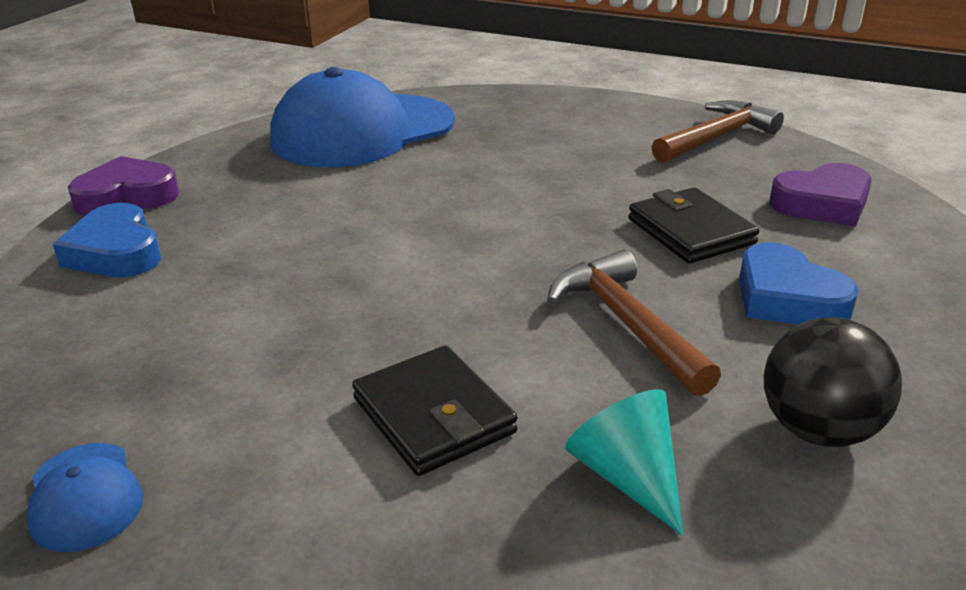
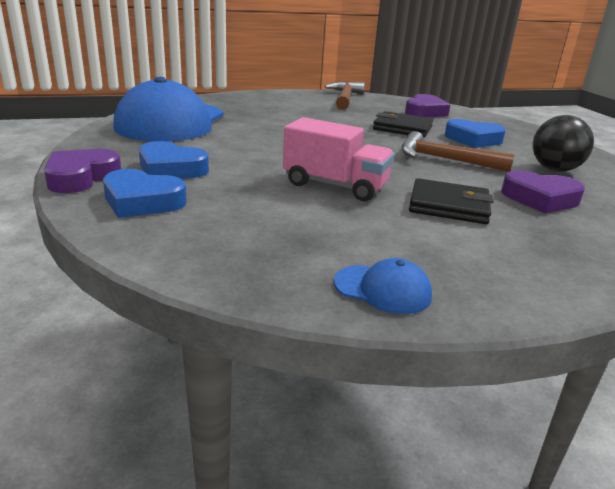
camera: 45 degrees left, 5 degrees down
(225, 212) = (171, 169): none -> blue heart
(353, 310) = (335, 185): none -> pink truck
(627, 476) = (540, 199): turquoise cone -> purple heart

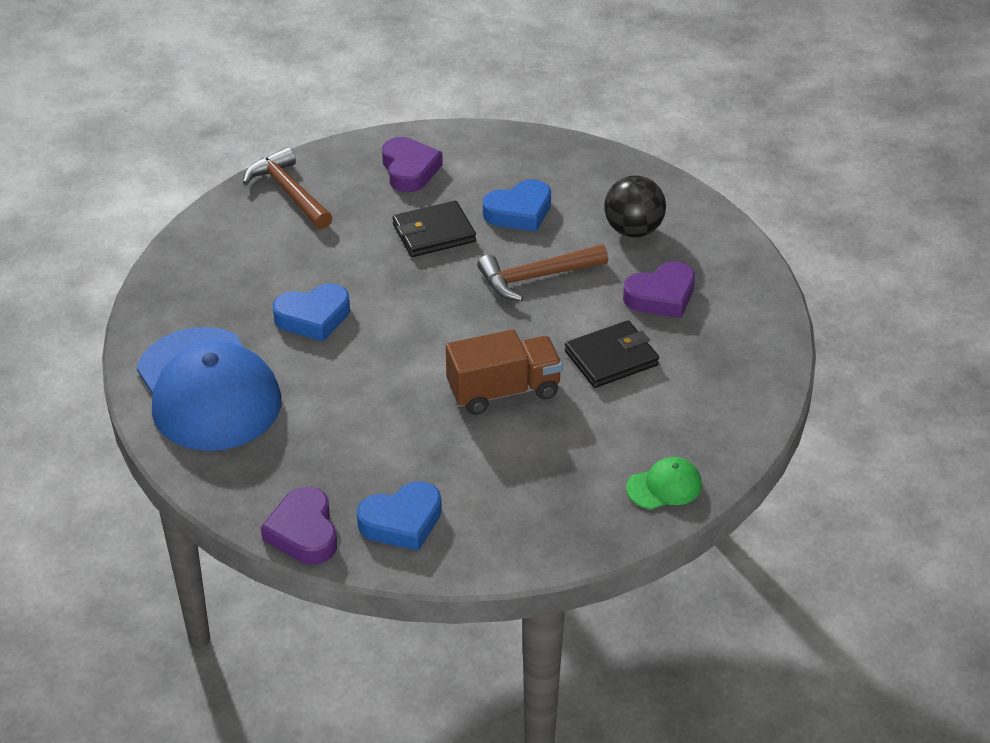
camera: 40 degrees left, 15 degrees up
(171, 169) = (349, 466): blue heart -> blue heart (313, 317)
(335, 185) = (503, 391): pink truck -> brown truck
(383, 289) = (664, 486): blue cap -> green cap

